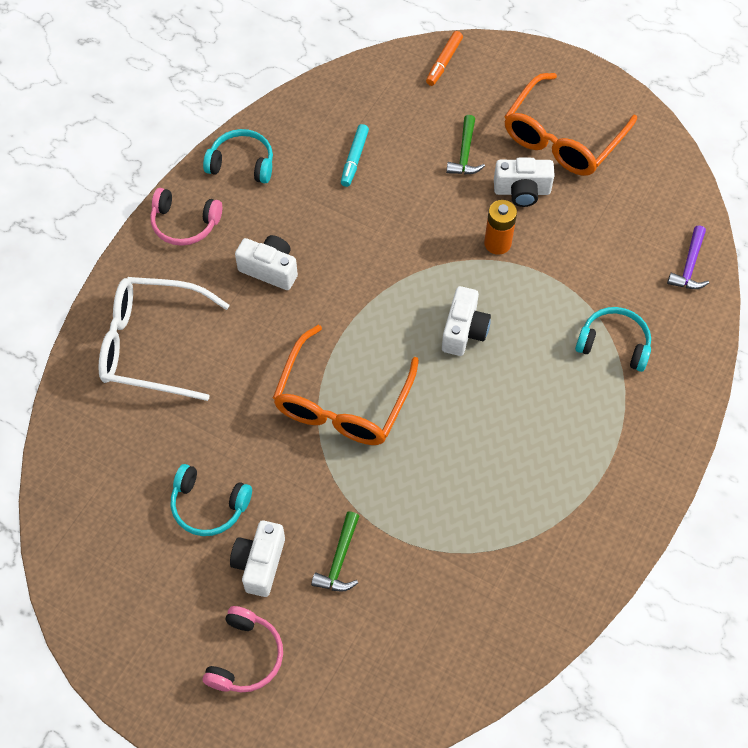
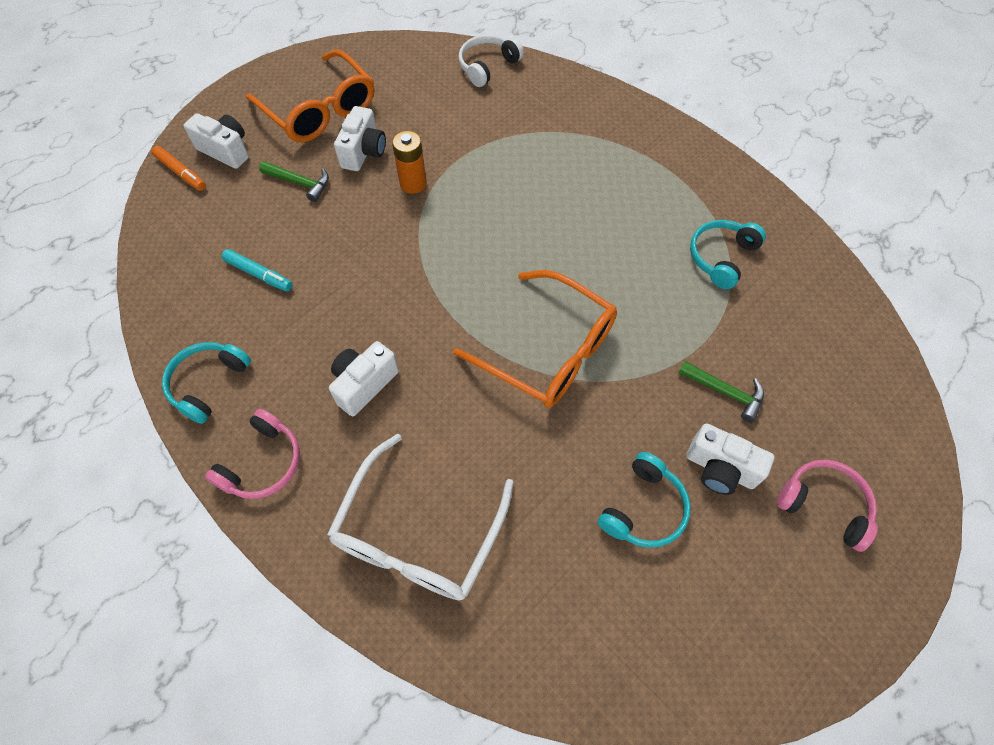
camera: 75 degrees left, 0 degrees up
(464, 331) = (499, 232): white camera -> white camera (226, 150)
(614, 344) = (547, 131): turquoise headphones -> turquoise headphones (721, 257)
(689, 266) = (487, 66): purple hammer -> white headphones

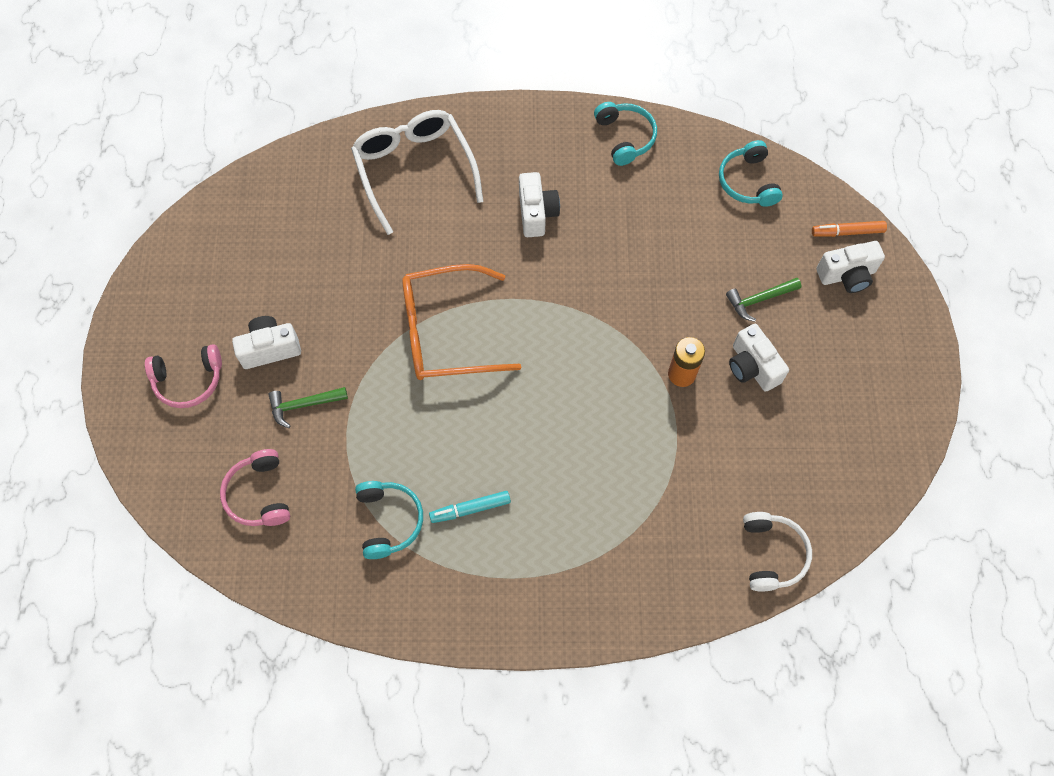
camera: 135 degrees right, 5 degrees up
(259, 274) = (689, 216): turquoise marker -> turquoise marker (470, 509)
(263, 463) = (539, 130): pink headphones -> pink headphones (259, 494)
(319, 110) = (837, 372): orange glasses -> none
(644, 508) = (299, 286): turquoise headphones -> turquoise headphones (747, 182)

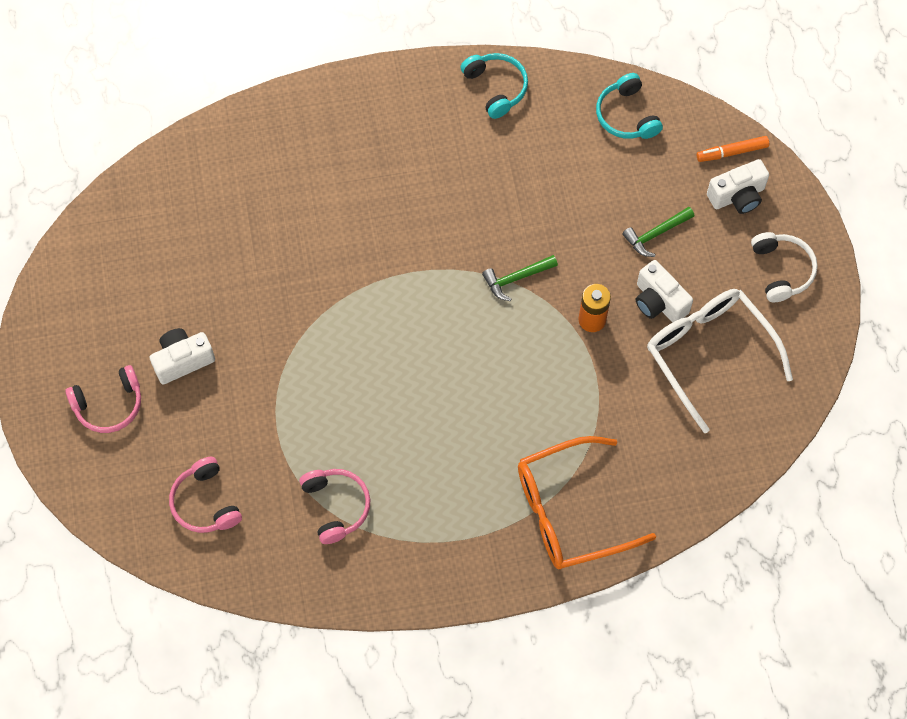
camera: 10 degrees left, 0 degrees up
(304, 405) = (229, 410): green hammer -> green hammer (516, 278)
(389, 521) = (336, 506): turquoise headphones -> pink headphones
(414, 170) = (288, 155): white glasses -> white glasses (709, 354)
(446, 332) = (355, 316): orange glasses -> orange glasses (570, 511)
(470, 509) = (412, 482): turquoise marker -> none
(536, 213) = (421, 181): white camera -> none
(772, 554) = (703, 476): white headphones -> white headphones (782, 270)

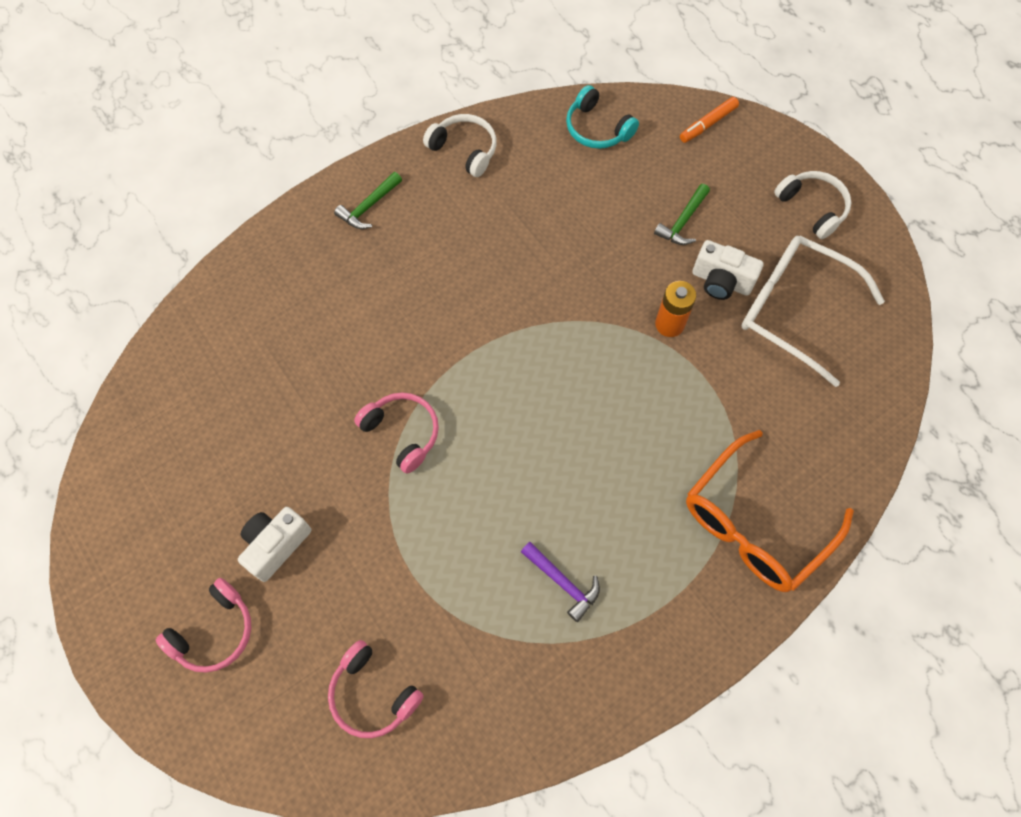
camera: 25 degrees left, 0 degrees up
(336, 506) = (517, 630): pink headphones -> pink headphones (402, 433)
(390, 487) = (562, 582): none -> purple hammer
(496, 87) = (464, 150): turquoise headphones -> white headphones
(516, 278) = (577, 315): green hammer -> green hammer (369, 206)
(737, 196) = (735, 159): white camera -> none

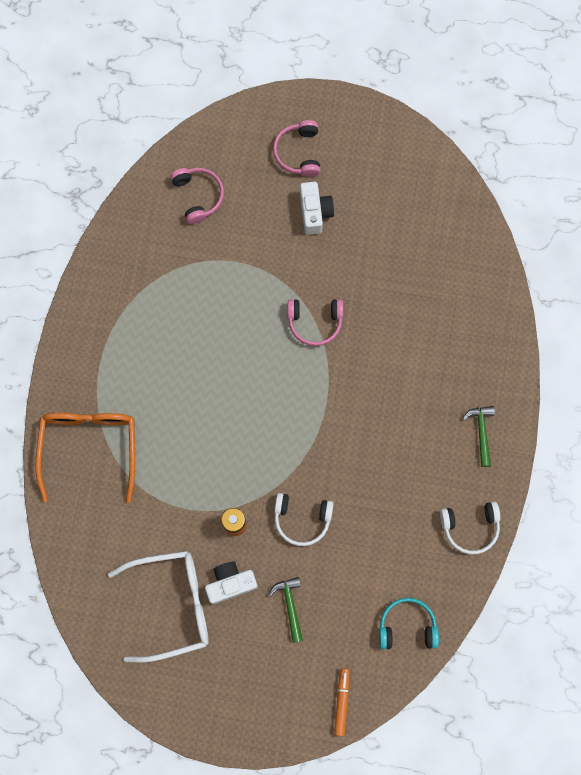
camera: 135 degrees right, 10 degrees up
(372, 694) = (198, 196): pink headphones -> pink headphones turned 75 degrees clockwise
(562, 582) = (159, 326): purple hammer -> none
(812, 208) = (221, 696): white headphones -> white headphones (302, 519)

